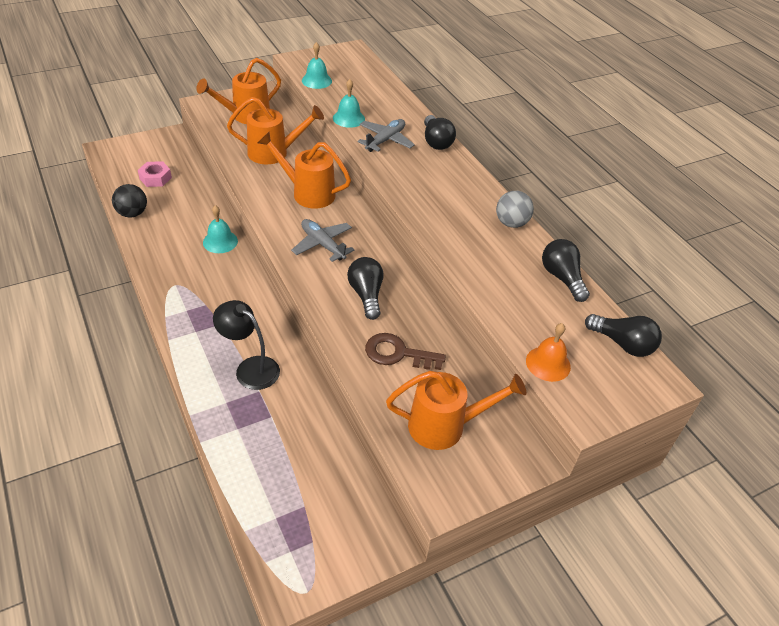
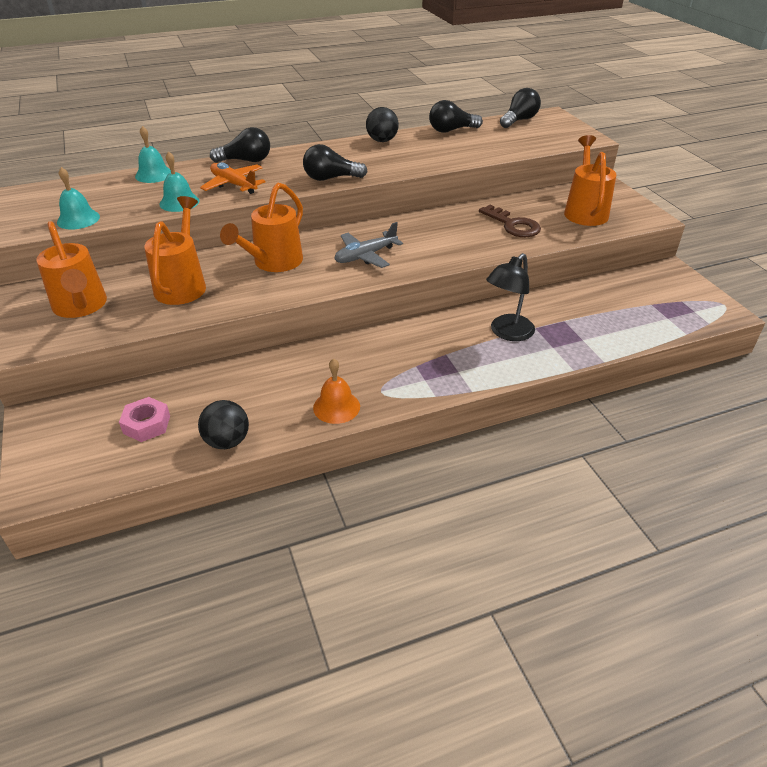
camera: 80 degrees left, 5 degrees down
(220, 241) = (306, 358): turquoise bell -> turquoise bell (154, 174)
(366, 295) = (441, 236): black light bulb -> black light bulb (330, 178)
(385, 140) = (234, 184): grey plane -> orange plane
(398, 353) = (513, 225): brown key -> brown key turned 60 degrees counterclockwise
(511, 223) = (382, 140): grey ball -> black ball
(548, 363) = (545, 144): orange bell -> orange bell (336, 407)

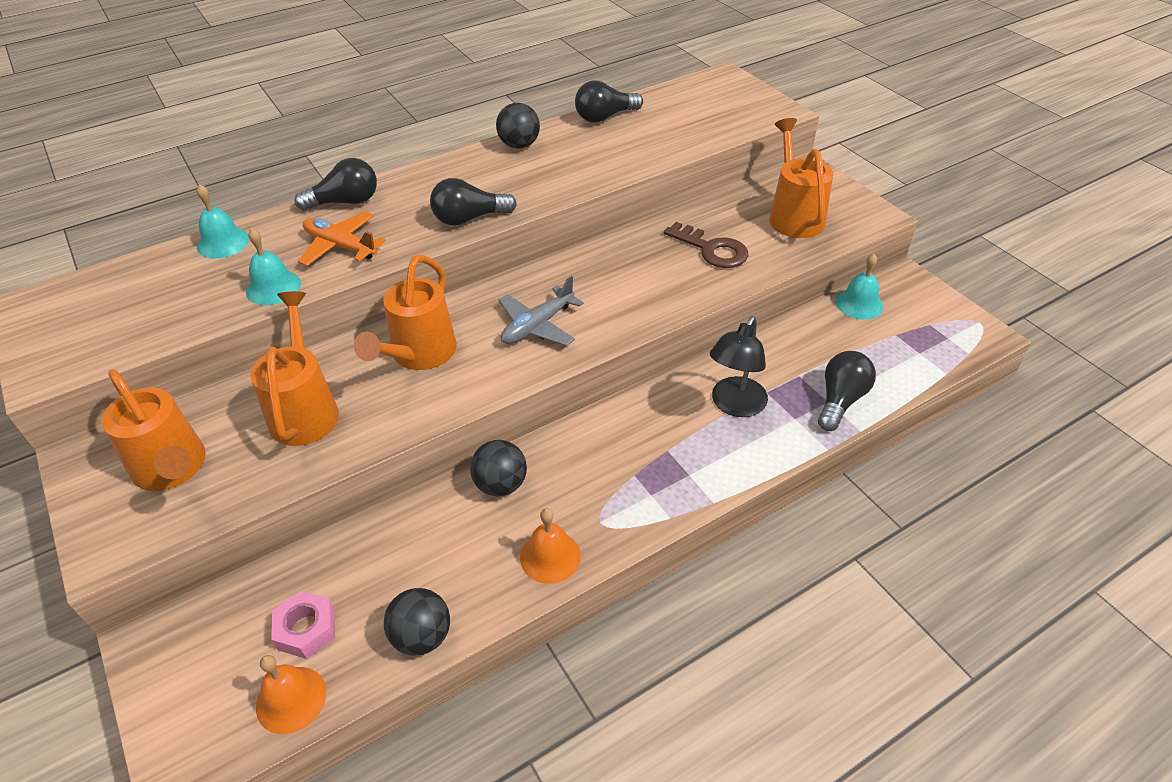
camera: 10 degrees left, 5 degrees up
(78, 219) = (137, 337): turquoise bell -> turquoise bell (859, 304)
(123, 464) = (291, 699): none -> orange bell
(313, 358) = (501, 485): none -> black ball
(519, 120) = (686, 90): black light bulb -> black light bulb (840, 400)

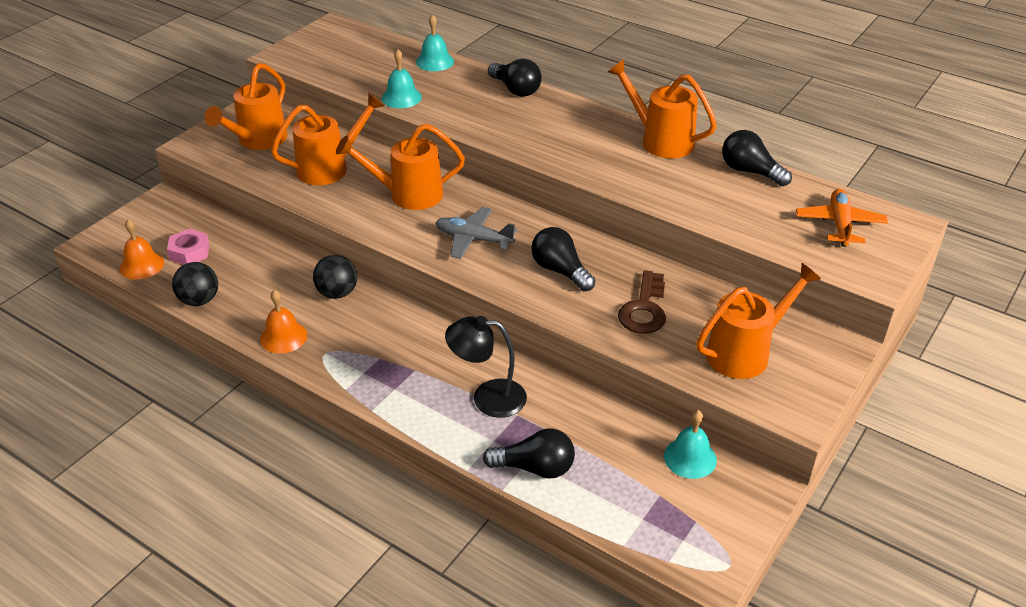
camera: 65 degrees right, 5 degrees down
(341, 246) = (462, 106): orange plane -> orange plane (840, 224)
(469, 218) = (536, 148): black light bulb -> black light bulb (560, 271)
(519, 145) = (660, 140): black ball -> orange watering can

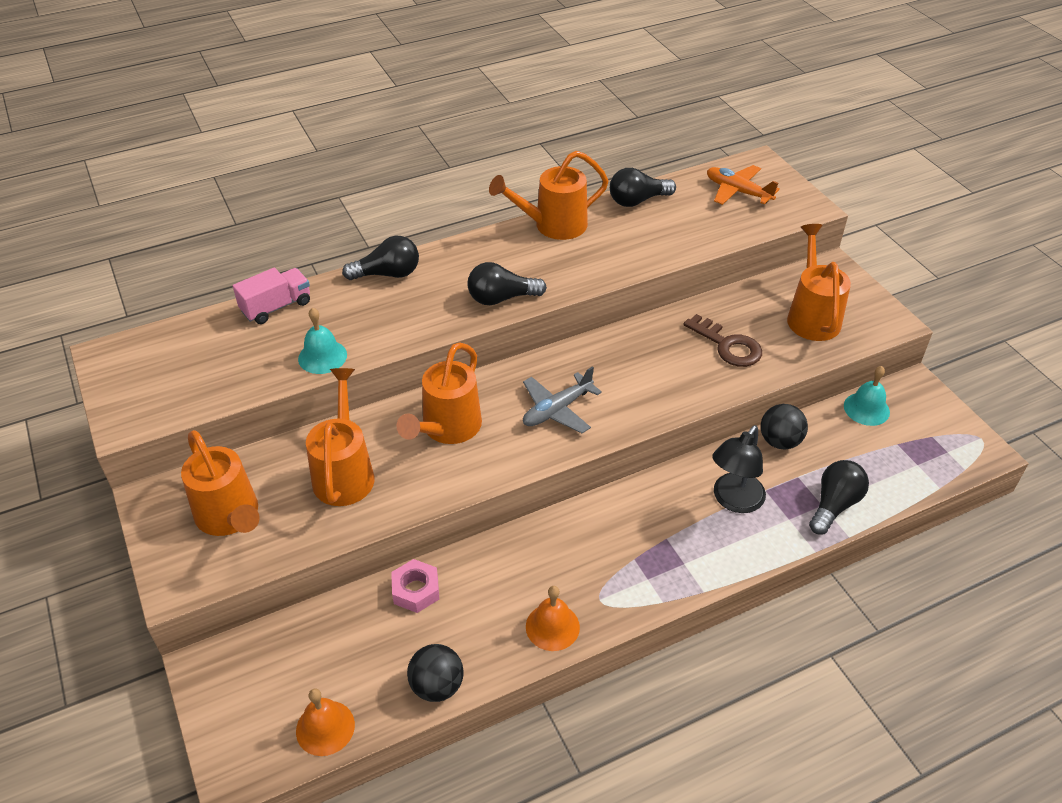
camera: 60 degrees left, 5 degrees up
(189, 252) = (338, 669): pink nut -> pink nut (416, 590)
(337, 293) = (512, 556): black ball -> black ball (779, 441)
(435, 61) = (276, 307): turquoise bell -> pink truck
(560, 271) = (644, 372): black light bulb -> black light bulb (501, 298)

